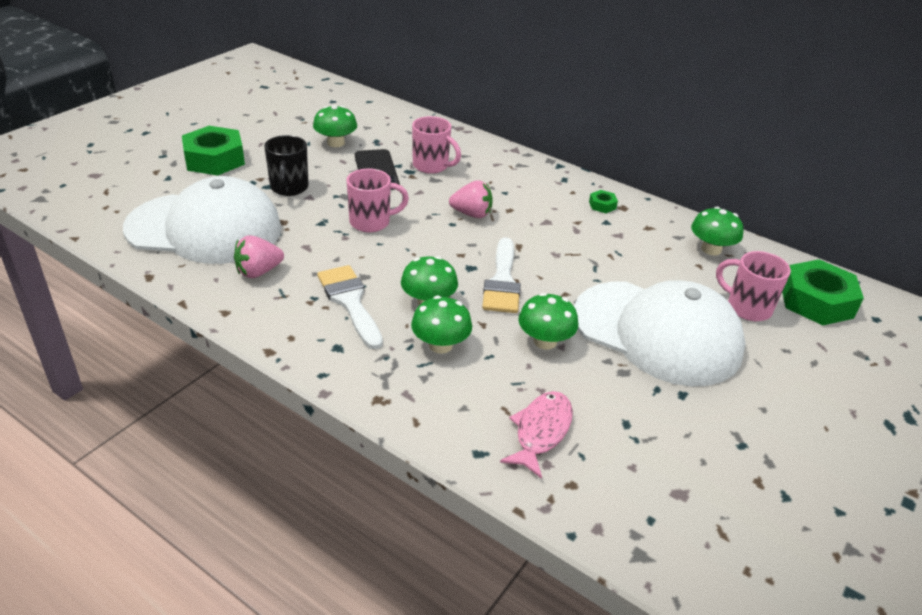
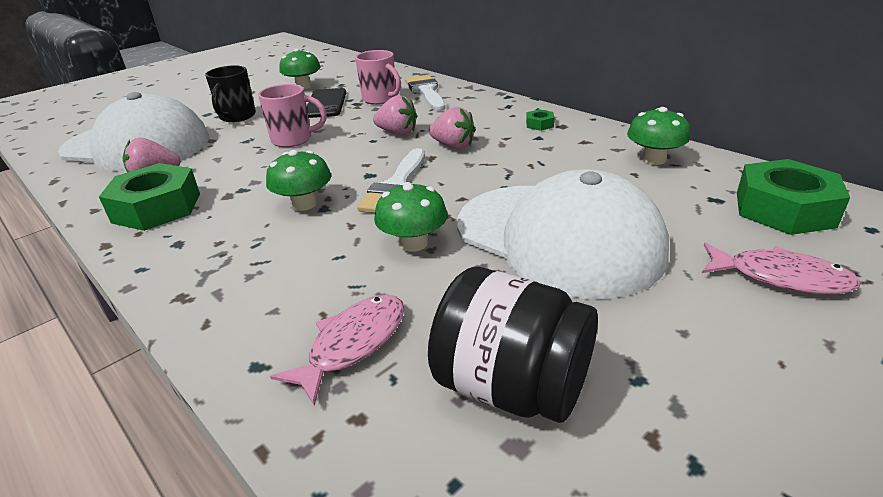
camera: 15 degrees right, 5 degrees down
(214, 159) = (189, 99): green nut -> green nut (157, 208)
(350, 302) = (223, 203): white brush -> white brush (426, 92)
(440, 345) = (290, 244): green mushroom -> none
(533, 232) = (453, 146): none -> pink strawberry
(663, 455) = (511, 387): none -> black jar
(747, 308) = (686, 214): pink mug -> none
(819, 363) = (780, 277): none -> pink fish

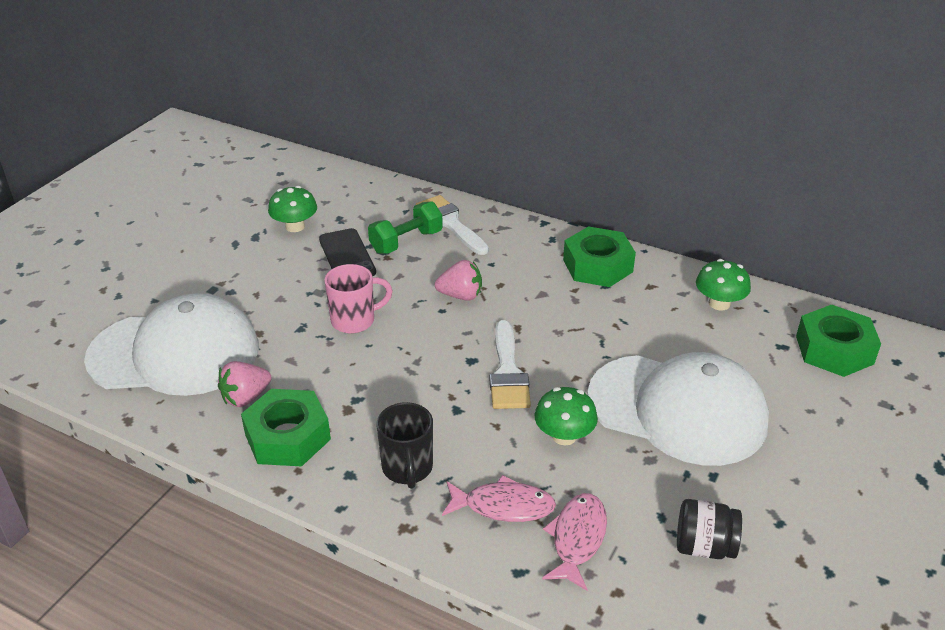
camera: 20 degrees left, 5 degrees up
(237, 117) = (256, 290): black mug -> black mug (407, 468)
(304, 204) = (434, 408): green mushroom -> none
(380, 99) = (406, 242): pink mug -> green dumbbell
(453, 146) = (529, 309): pink strawberry -> none
(511, 387) = (704, 546): black jar -> black jar, size x0.64
(539, 124) = (597, 266): green nut -> green nut, size x2.31
(780, 277) = (845, 420): pink fish -> pink fish (503, 506)

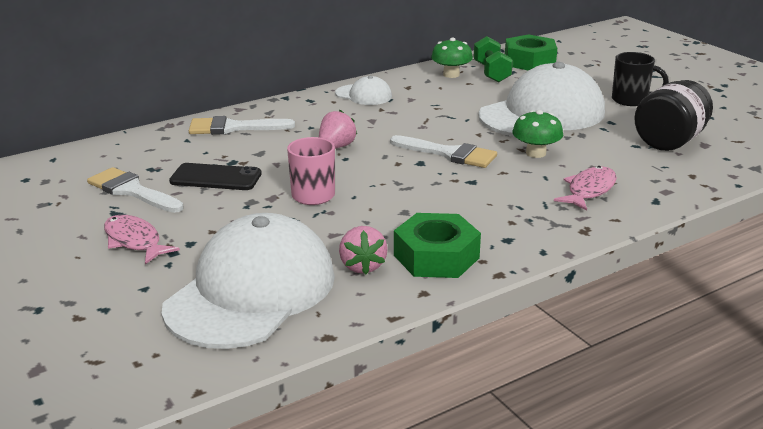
camera: 60 degrees left, 10 degrees down
(295, 226) = (131, 191): green mushroom -> white brush
(406, 242) = (233, 150): green dumbbell -> green dumbbell (491, 73)
(407, 468) = (521, 215): black mug -> black mug (631, 100)
(577, 539) = (638, 175): pink fish -> pink fish (134, 241)
(597, 266) = (363, 95): green nut -> white cap
(704, 546) = (669, 141): black jar -> black jar, size x1.56

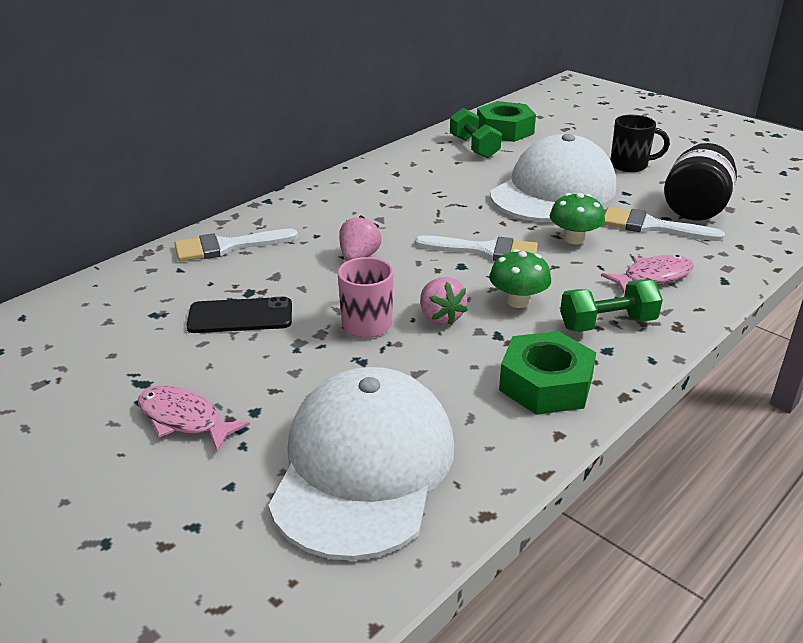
camera: 15 degrees left, 5 degrees up
(131, 191) = (145, 348): white brush -> white brush (651, 226)
(362, 266) = (472, 410): pink strawberry -> pink strawberry (440, 317)
(363, 95) = (354, 188): white cap -> none
(451, 74) = (433, 154): green mushroom -> green mushroom (518, 301)
(521, 220) = (607, 324): none -> green dumbbell
(589, 190) = (653, 277): pink fish -> pink fish turned 45 degrees clockwise

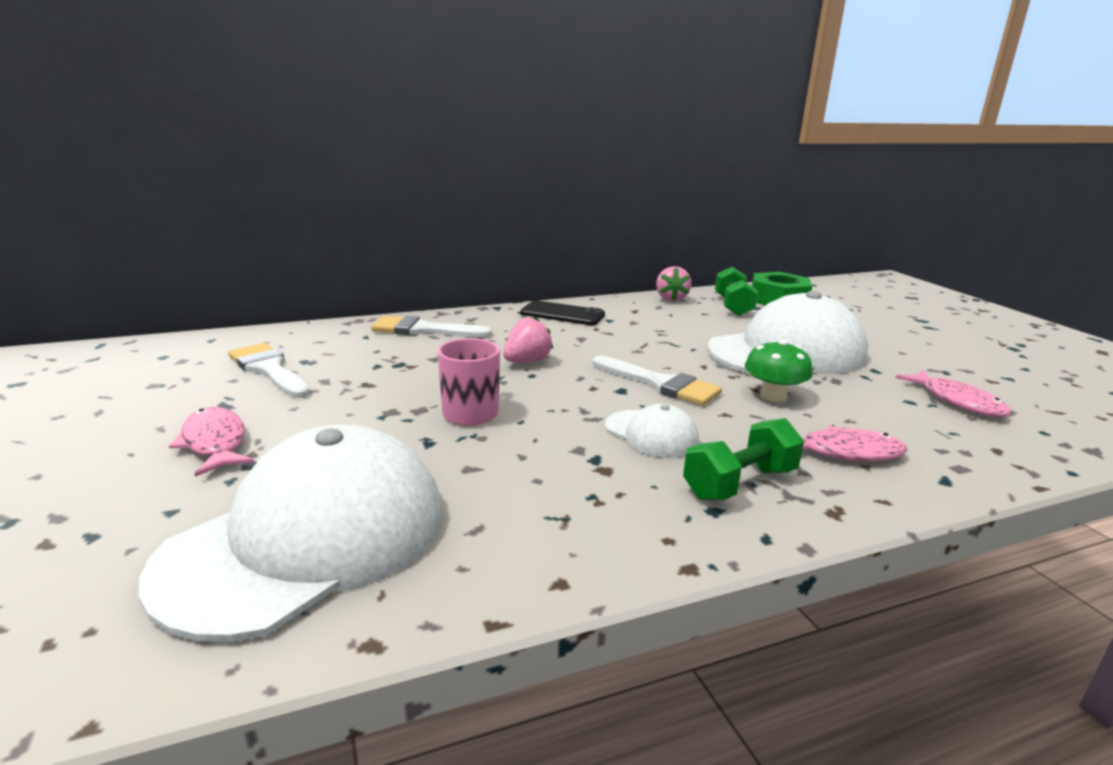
camera: 25 degrees right, 10 degrees down
(240, 316) = (368, 379): black phone -> black phone (562, 314)
(440, 317) = (550, 427): pink strawberry -> pink strawberry (671, 299)
(518, 301) = (651, 434): green mushroom -> white cap
(546, 384) = (600, 523): green nut -> none
(607, 324) = (740, 483): green dumbbell -> green dumbbell turned 45 degrees counterclockwise
(630, 165) = (900, 349): black mug -> none
(651, 226) = (882, 405): white brush -> white brush (268, 369)
(695, 208) = (957, 401): black jar -> pink fish

